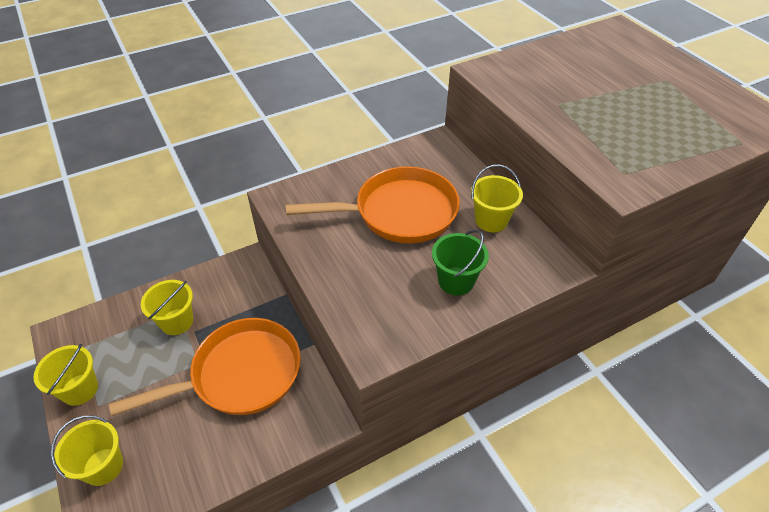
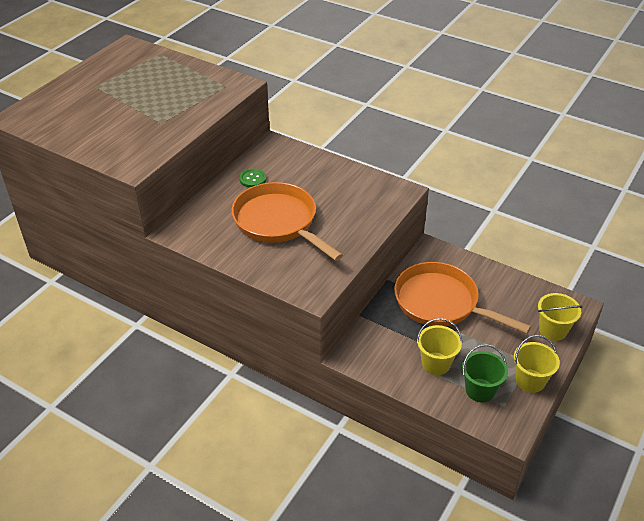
camera: 120 degrees left, 5 degrees down
(456, 281) = (321, 177): green bucket -> green bucket (480, 390)
(491, 220) = (253, 179): yellow bucket -> green button

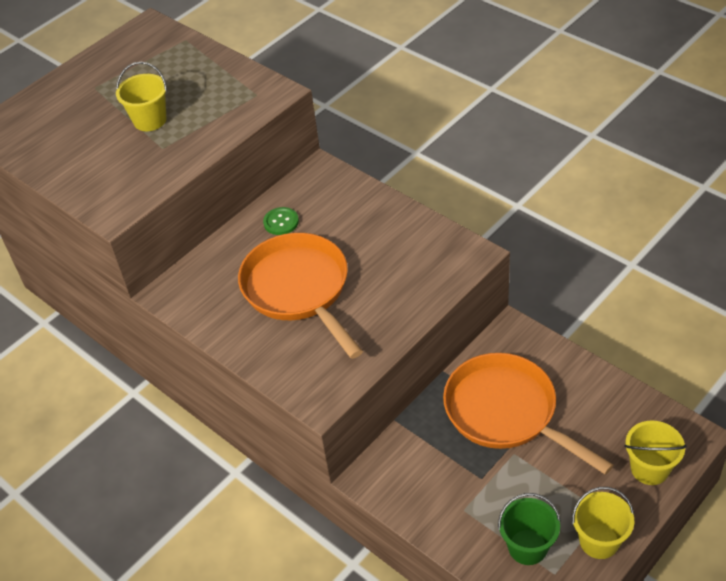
camera: 15 degrees right, 5 degrees up
(436, 363) = (478, 501): yellow bucket -> yellow bucket (150, 120)

